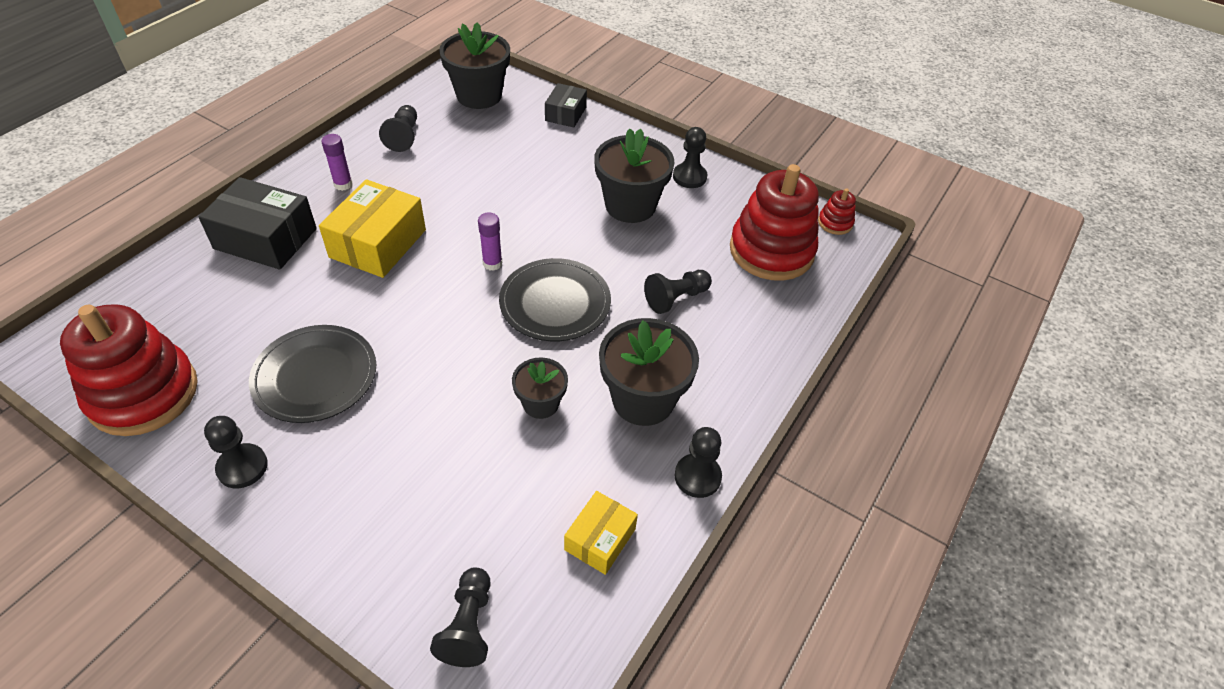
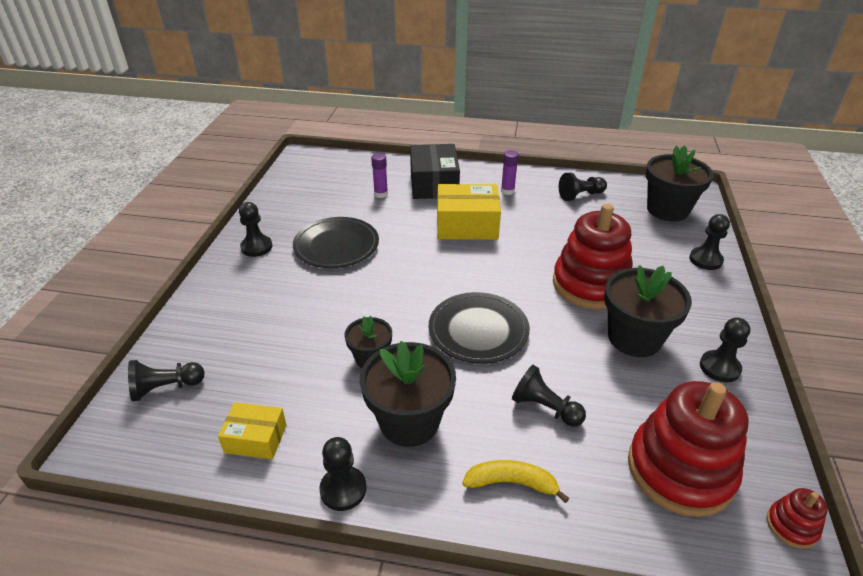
camera: 70 degrees right, 10 degrees down
(143, 394) = (292, 195): red stacking toy -> red stacking toy (590, 284)
(492, 263) = (492, 282): purple glue stick -> purple glue stick (381, 194)
(565, 114) = (705, 260): black box -> black pawn
(741, 353) = (511, 483): none -> yellow banana

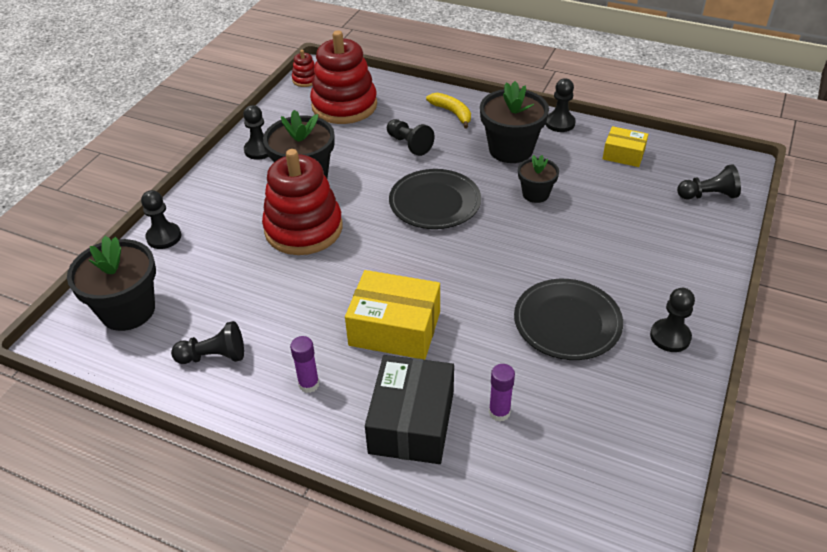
camera: 165 degrees left, 5 degrees up
(511, 483) = (452, 113): yellow banana -> yellow banana turned 150 degrees counterclockwise

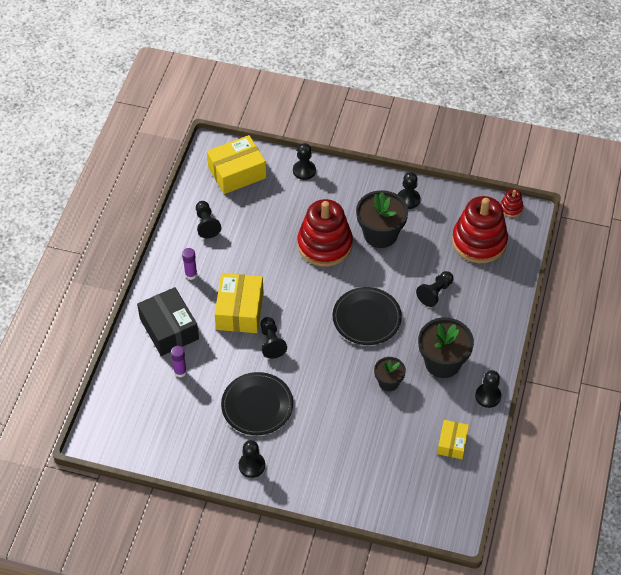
camera: 80 degrees right, 10 degrees up
(128, 310) = (237, 172): black flower pot -> yellow box
(412, 422) = (169, 329): black box -> black box turned 60 degrees clockwise
(452, 113) = (485, 317): yellow banana -> none
(708, 195) = (408, 502): black pawn -> black pawn (271, 342)

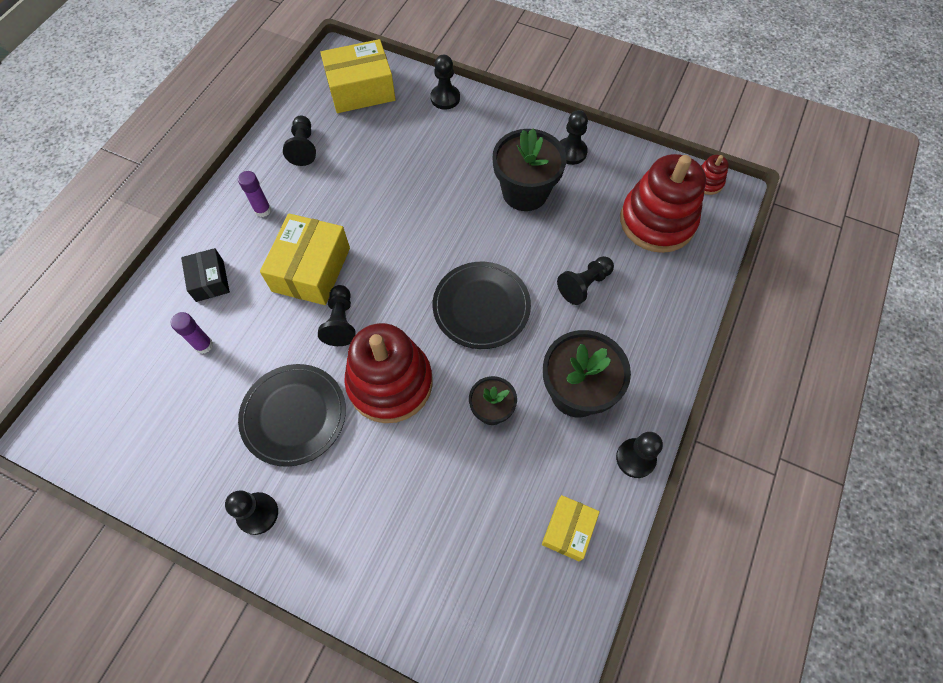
camera: 10 degrees right, 10 degrees up
(169, 329) = (210, 280): black box -> black box, size x0.58
(325, 245) = (448, 196): red stacking toy -> red stacking toy (390, 383)

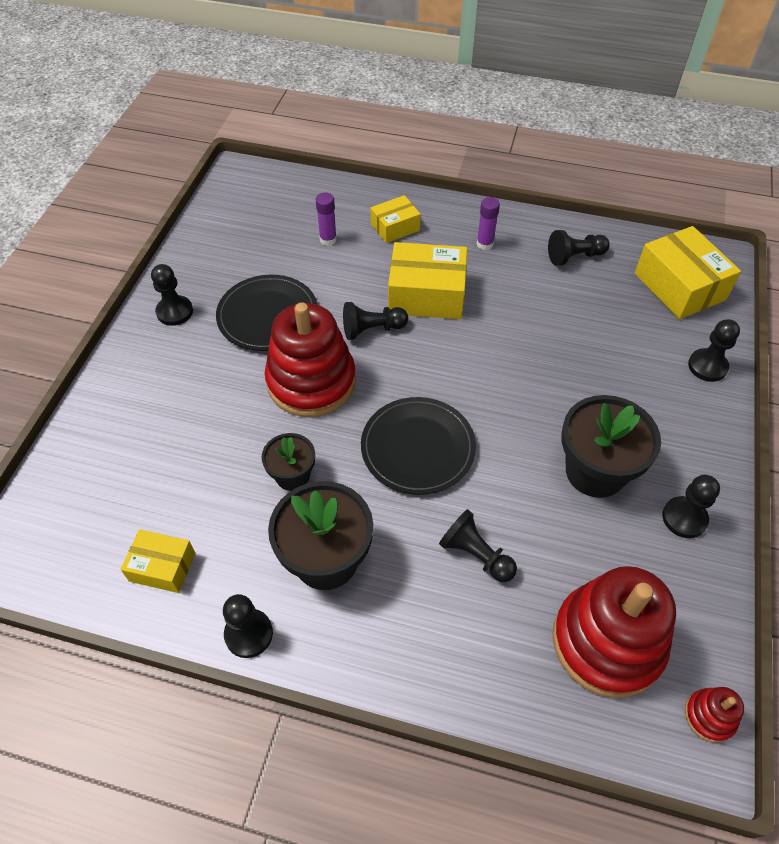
camera: 80 degrees right, 10 degrees down
(210, 280) = (395, 227): black box -> yellow box

